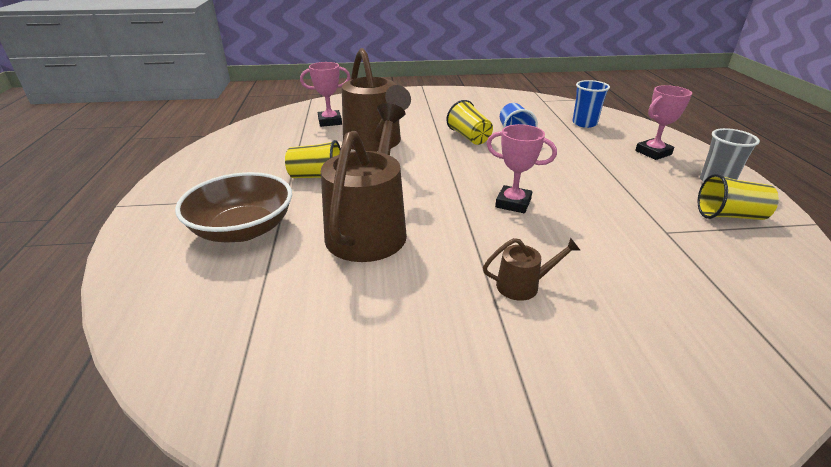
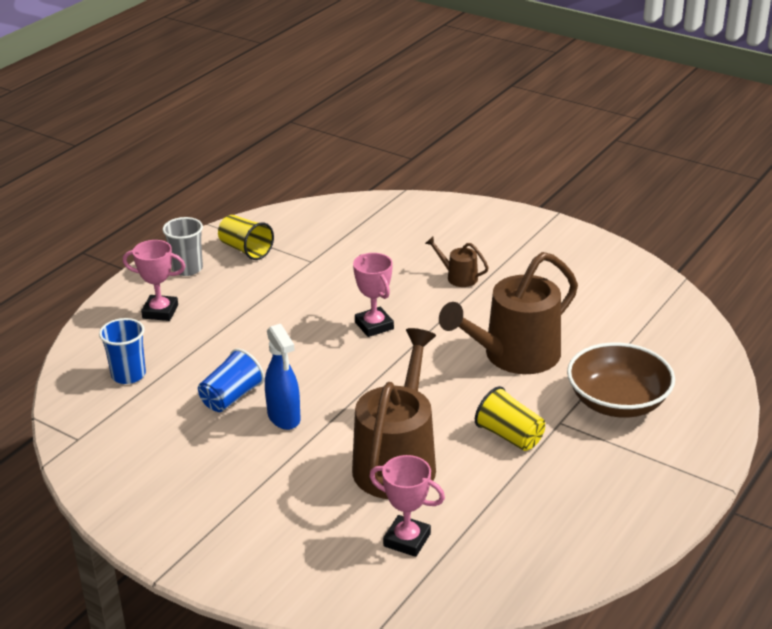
camera: 140 degrees left, 0 degrees up
(469, 137) = (284, 417): yellow cup -> blue spray bottle

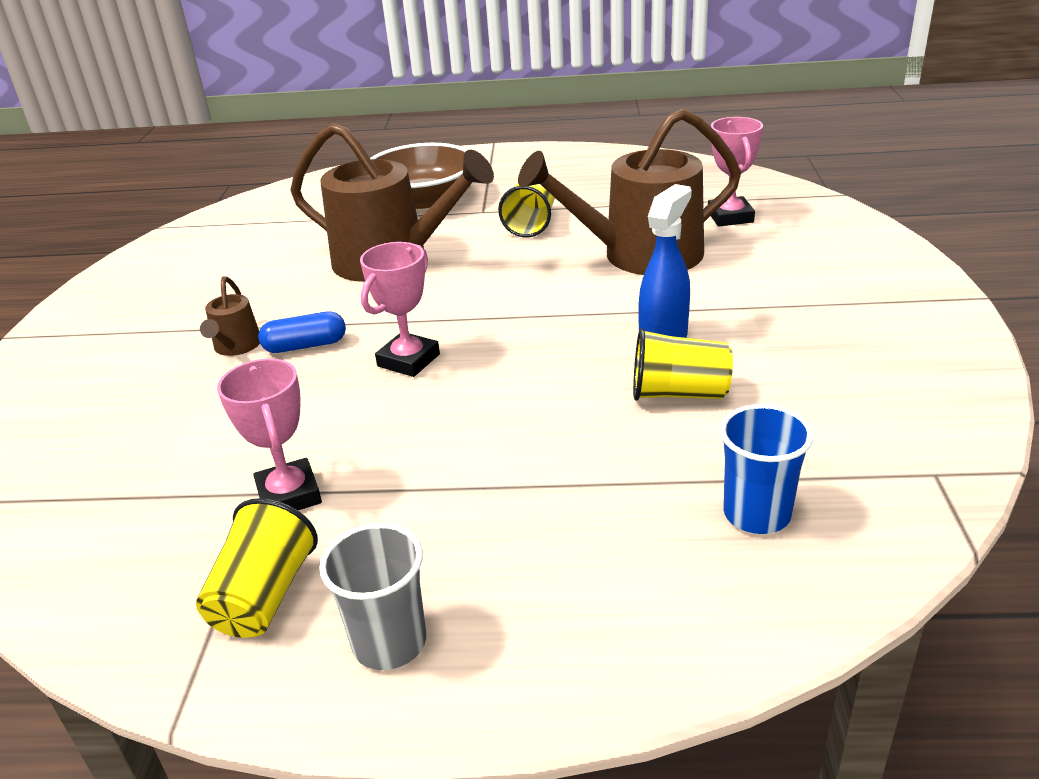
camera: 120 degrees left, 0 degrees up
(160, 311) = (562, 588): pink trophy -> pink trophy (289, 495)
(231, 397) = (678, 393): blue cup -> yellow cup
(432, 298) = (305, 346): none -> blue capsule

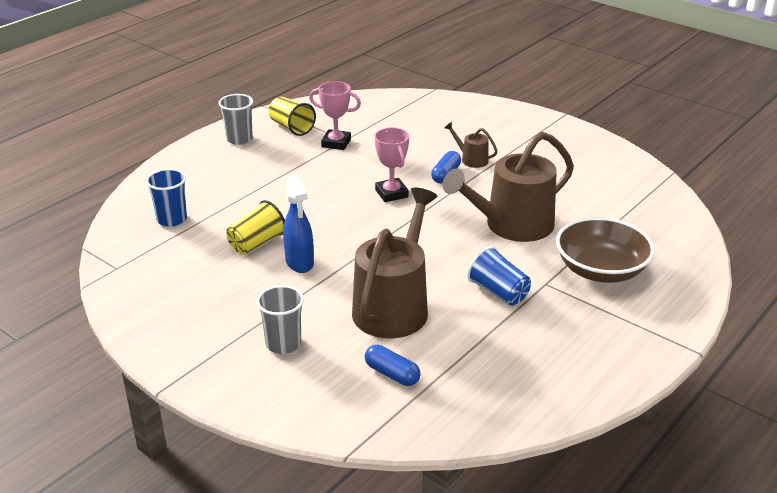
camera: 125 degrees right, 0 degrees up
(531, 223) = (498, 292): yellow cup -> blue cup
(730, 217) = (392, 374): pink trophy -> blue capsule
(798, 276) = (283, 344): none -> grey cup

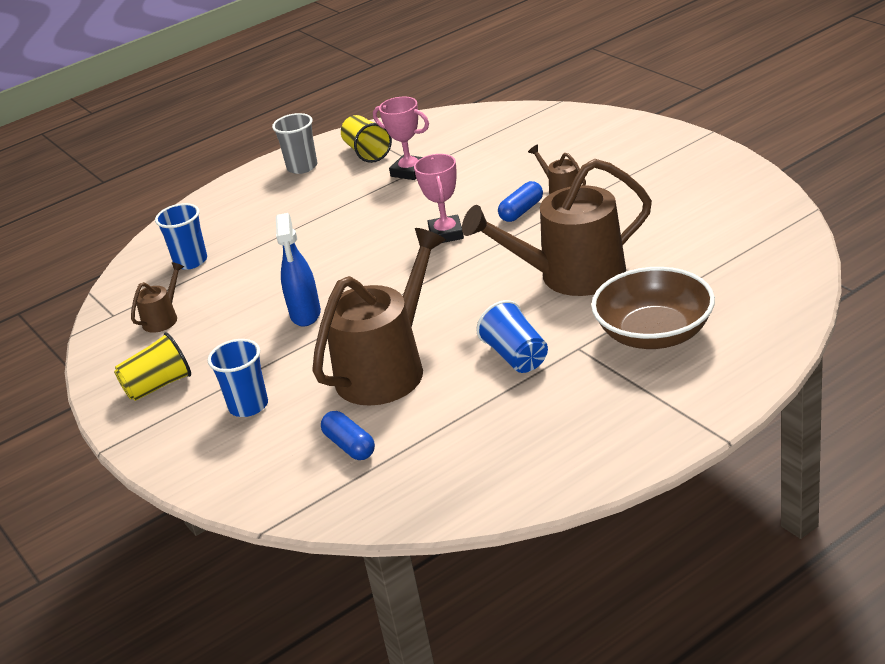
camera: 20 degrees right, 0 degrees up
(167, 270) = (163, 319): none -> brown watering can
(256, 243) = (269, 290): yellow cup -> yellow cup (158, 386)
(283, 344) = (248, 406): grey cup -> blue cup

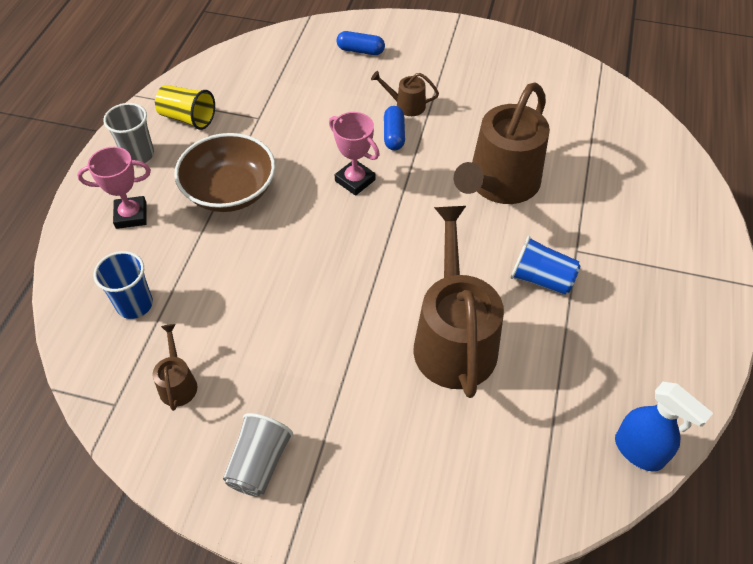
camera: 45 degrees left, 20 degrees up
(158, 386) = (259, 463): yellow cup -> grey cup
(248, 406) = (374, 440): blue cup -> none
(305, 314) = (319, 315): blue spray bottle -> blue spray bottle (639, 451)
(349, 446) = (508, 434): blue capsule -> blue capsule (360, 51)
(409, 171) = (252, 126): pink trophy -> pink trophy (131, 215)
(654, 334) = (614, 214): brown bowl -> brown bowl (230, 191)

